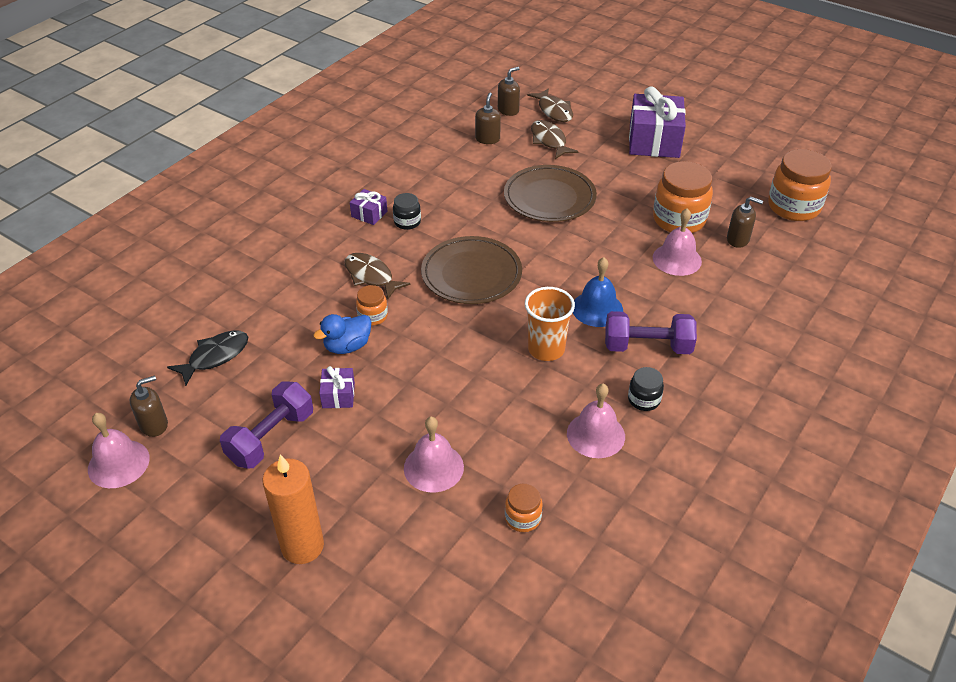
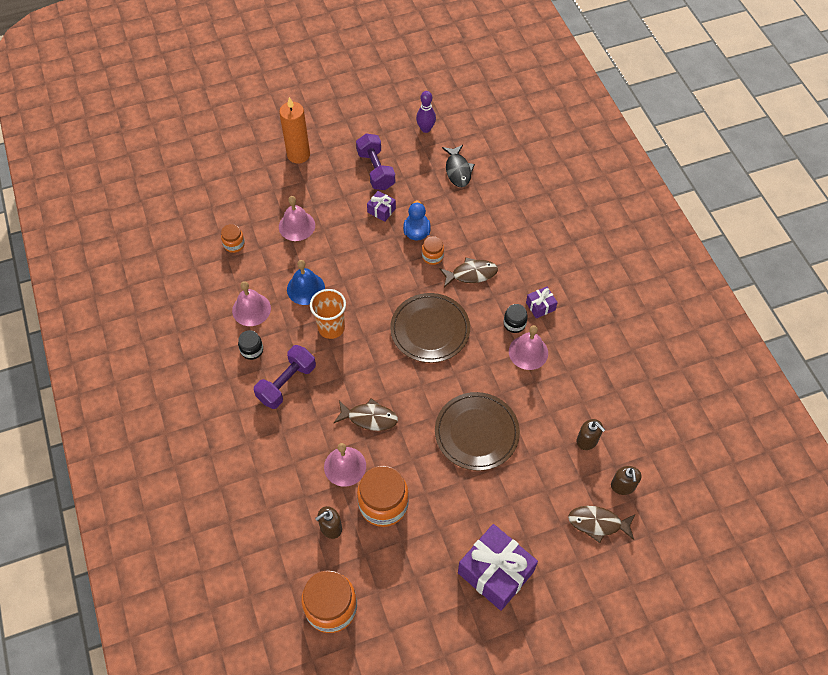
camera: 125 degrees right, 15 degrees up
(118, 463) = (410, 108): pink bell -> pink bell (528, 352)
(154, 425) = (425, 129): brown soap dispenser -> purple bowling pin
(549, 141) = (553, 486): brown fish -> brown fish (369, 418)
(597, 308) = (340, 379): blue bell -> blue bell (305, 288)

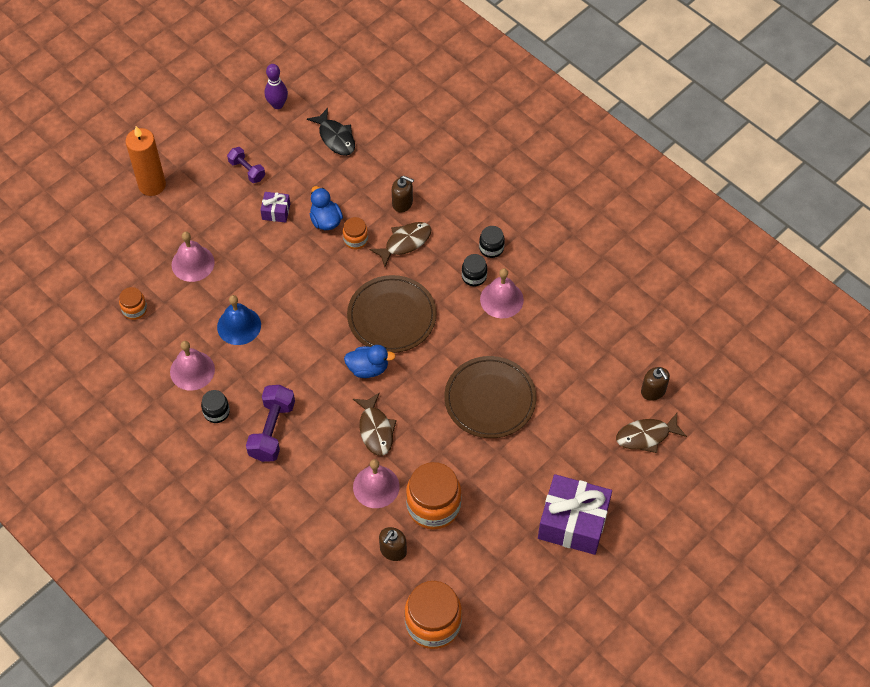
camera: 25 degrees left, 0 degrees up
(331, 328) = (288, 355): orange cup -> none
(369, 418) = (375, 429): brown fish -> brown fish turned 90 degrees clockwise
(376, 170) = (247, 170): purple dumbbell -> purple dumbbell, size x0.61
(389, 364) = (368, 368): none -> blue duck
(540, 306) = (491, 248): purple gift -> black jar
(587, 440) = (600, 362): brown soap dispenser -> brown soap dispenser (402, 203)

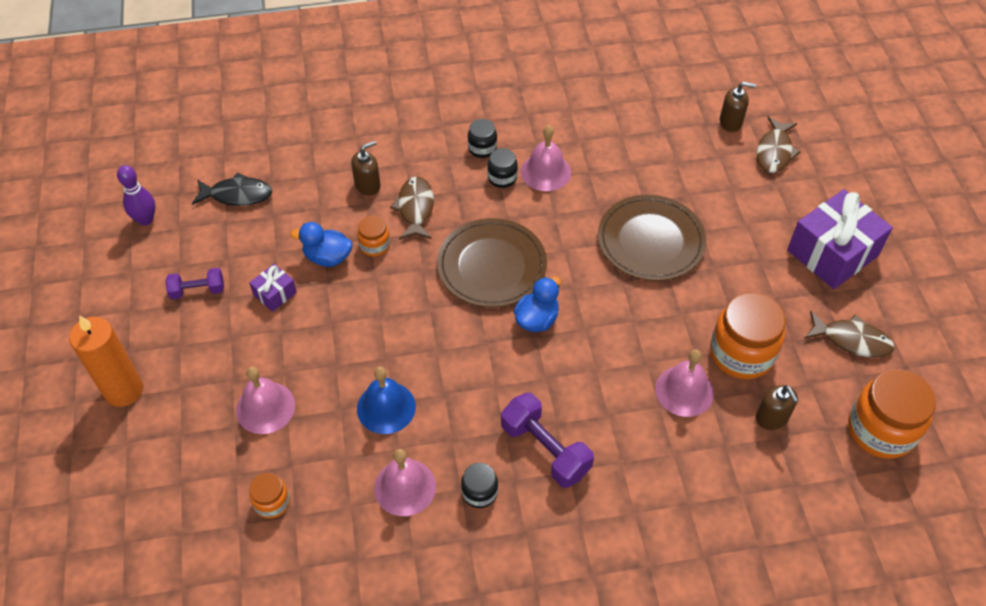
camera: 55 degrees left, 5 degrees down
(375, 429) = (615, 353): brown fish -> brown fish (851, 340)

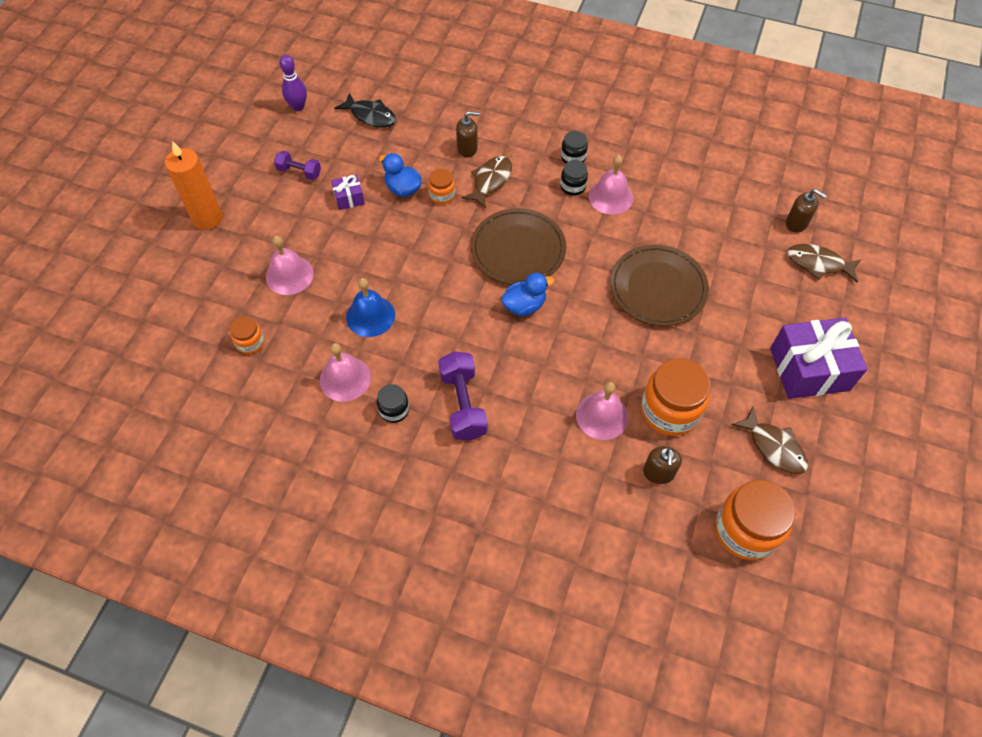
camera: 30 degrees right, 5 degrees up
(774, 152) = (818, 264): brown fish -> brown fish turned 60 degrees clockwise

